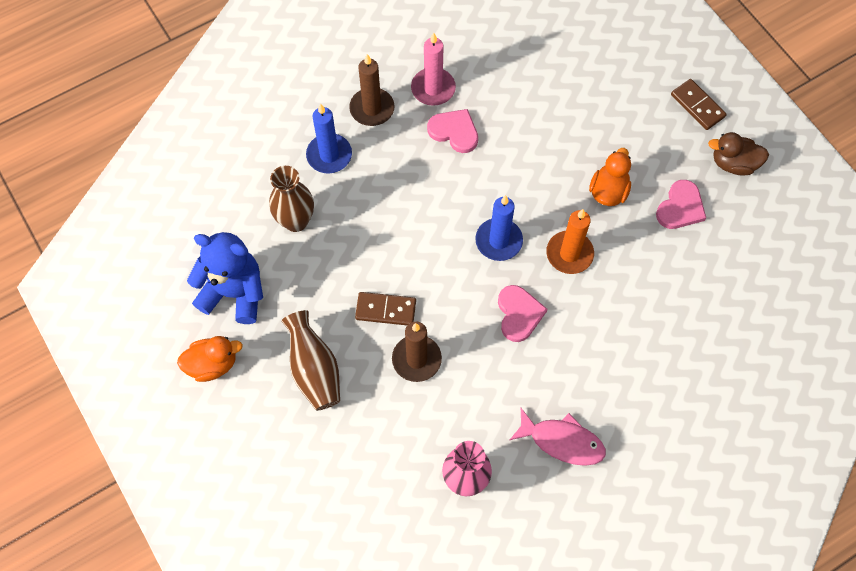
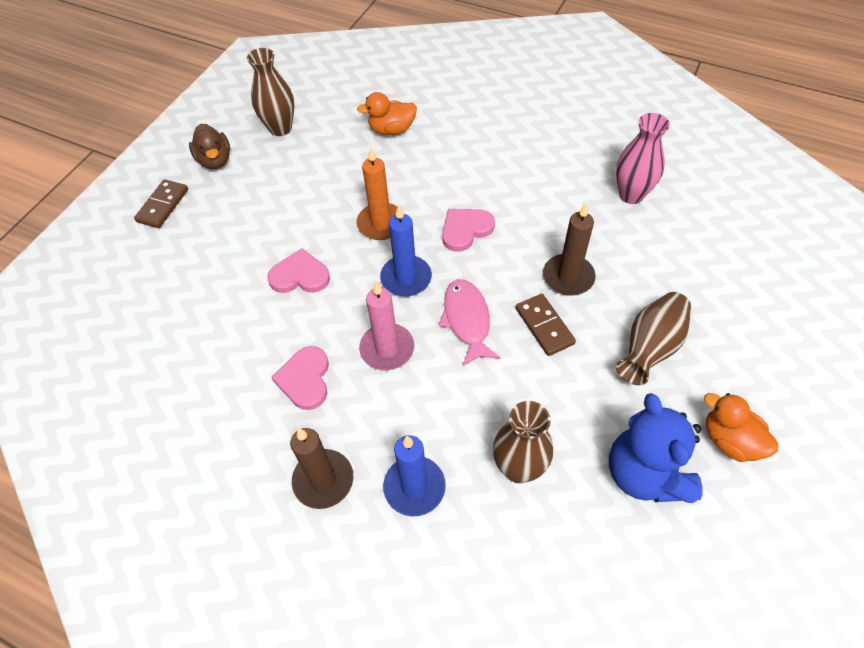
camera: 120 degrees left, 10 degrees down
(433, 89) = (259, 431): pink candle -> pink candle (387, 349)
(562, 441) = (546, 156): pink fish -> pink fish (467, 320)
(608, 191) = (297, 226): orange duck -> orange duck (391, 129)
(680, 207) = (282, 174): pink heart -> pink heart (300, 276)
(748, 233) = (280, 128): none -> brown vase

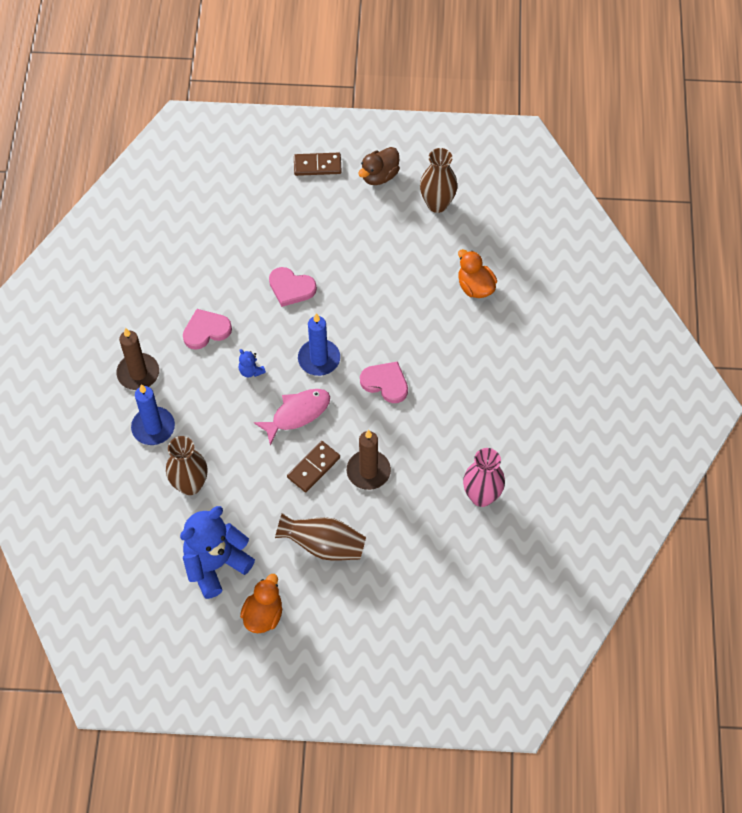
camera: 65 degrees right, 5 degrees up
(300, 276) = (291, 288): pink heart -> pink heart turned 135 degrees clockwise
(381, 224) = (365, 321): orange candle -> none
(387, 349) = (251, 371): pink candle -> blue teddy bear

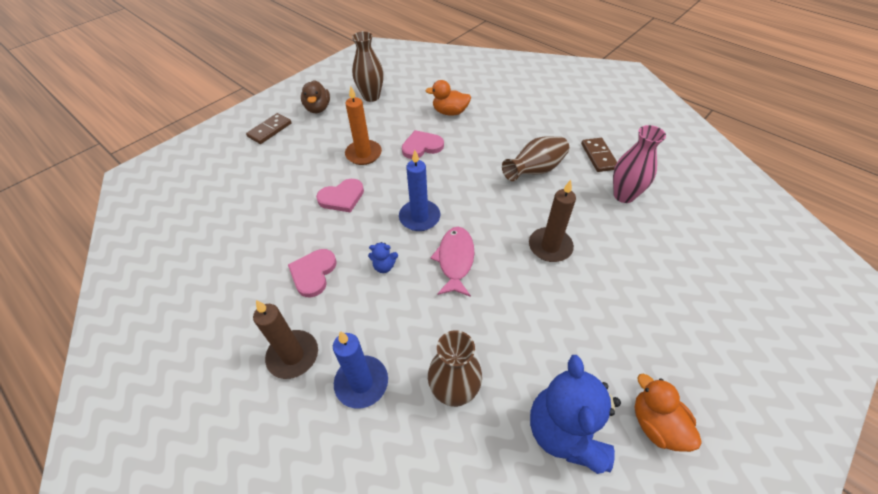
camera: 50 degrees left, 10 degrees down
(314, 468) = (517, 280): brown domino -> brown domino (599, 156)
(323, 545) = (603, 321): brown vase -> brown vase (535, 170)
(354, 262) = (363, 154): none -> orange candle
(385, 383) = (479, 192): pink heart -> pink heart (422, 146)

